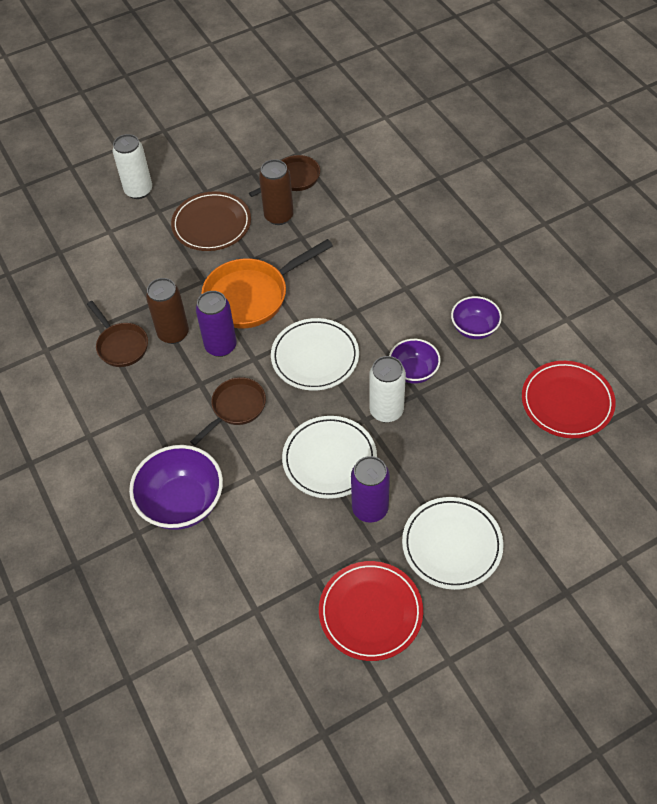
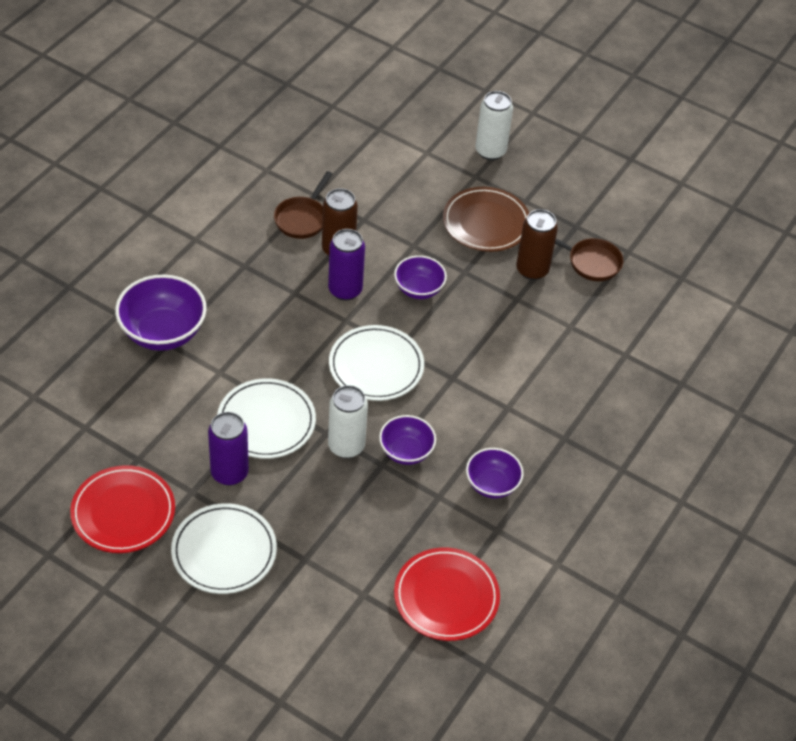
camera: 55 degrees right, 5 degrees down
(236, 408) = (282, 329): brown pan -> none
(252, 296) = (419, 289): orange pan -> purple bowl

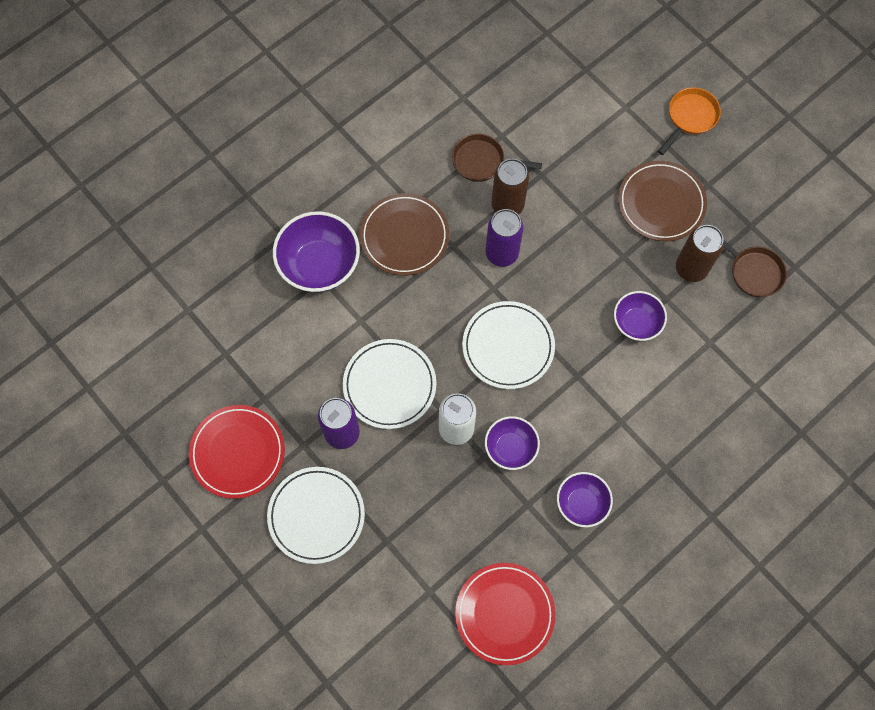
camera: 20 degrees right, 20 degrees up
(243, 293) = (404, 236): none -> brown plate
(302, 218) = (482, 162): brown pan -> brown pan turned 60 degrees clockwise
(419, 289) = (573, 267): purple bowl -> purple bowl (636, 323)
(490, 151) = (690, 118): white can -> orange pan

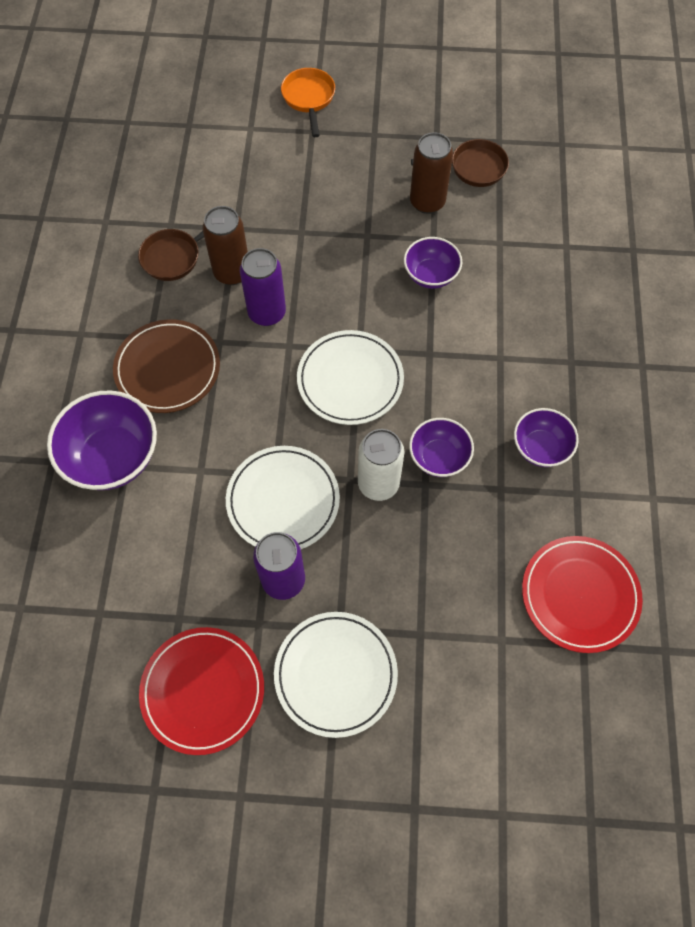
camera: 45 degrees left, 5 degrees down
(661, 203) = (353, 174): brown plate -> none

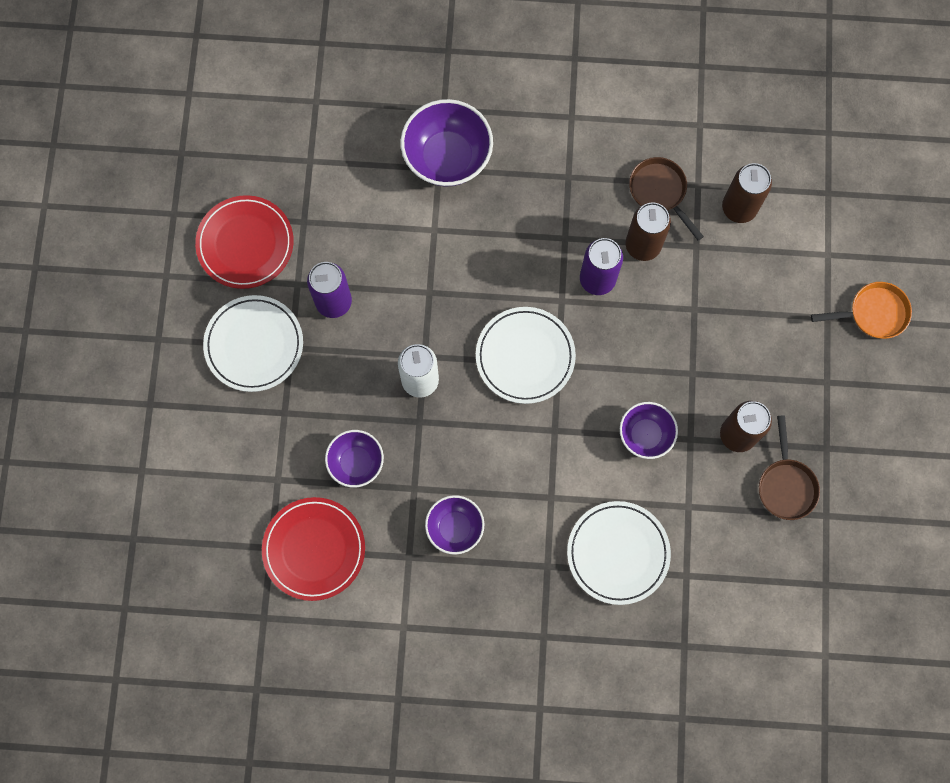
camera: 90 degrees right, 10 degrees up
(168, 369) = (535, 195): brown plate -> none
(198, 193) = (739, 208): none -> brown can
(283, 500) = (405, 300): white plate -> white plate (618, 553)
(438, 457) = (445, 434): purple bowl -> purple bowl (356, 462)

